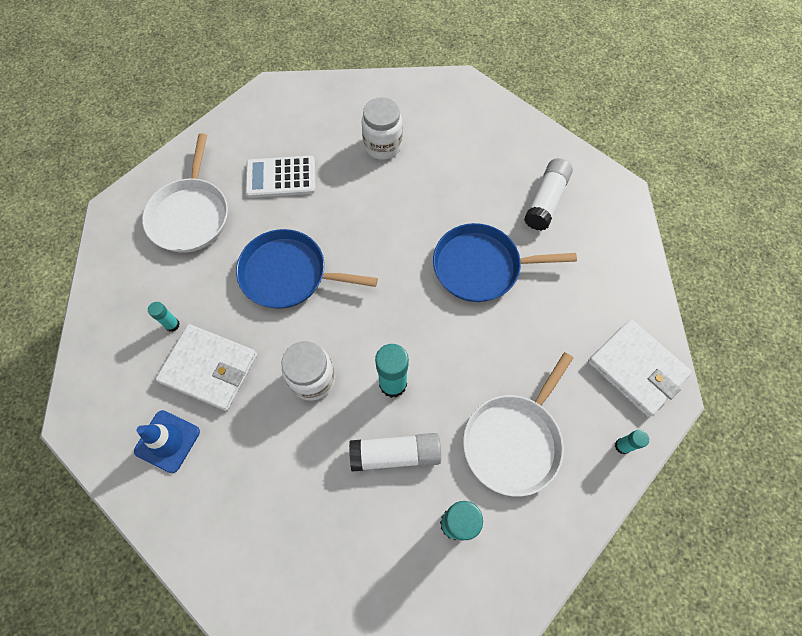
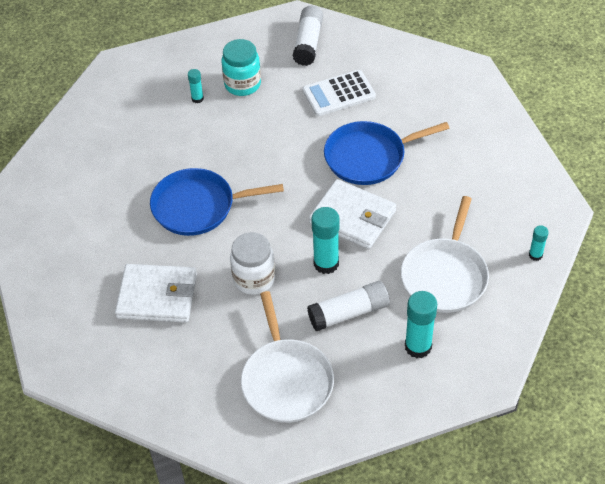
camera: 15 degrees left, 15 degrees down
(167, 441) = (143, 359): blue traffic cone -> none
(172, 325) = (107, 273): turquoise glue stick -> turquoise glue stick (197, 99)
(190, 215) = (85, 184): white pan -> white pan (286, 380)
(281, 177) = (158, 133): white calculator -> white calculator (338, 94)
(382, 145) = (242, 84): white jar -> turquoise jar
(546, 200) = (407, 92): white glue stick -> white glue stick (308, 43)
(636, 368) = (528, 197): white wallet -> white wallet (352, 217)

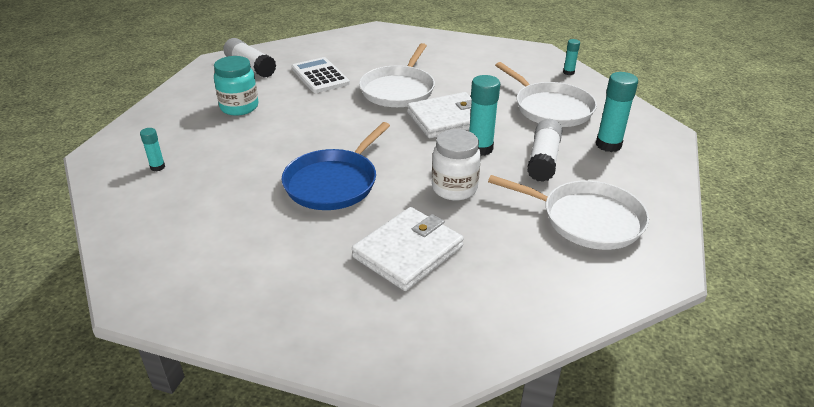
camera: 55 degrees left, 15 degrees down
(197, 99) = (215, 132): turquoise glue stick -> turquoise glue stick (157, 167)
(338, 94) = (320, 76): white calculator -> white calculator turned 135 degrees clockwise
(369, 157) = (398, 90): blue pan -> white pan

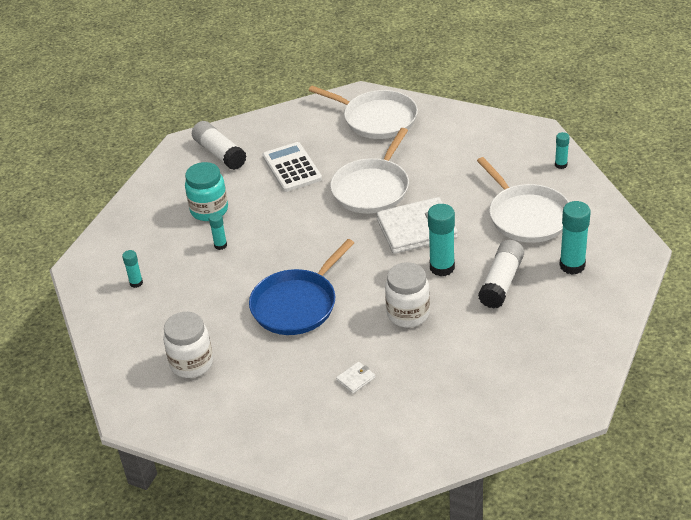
camera: 10 degrees right, 5 degrees up
(215, 241) = (192, 363): none -> white jar
(250, 134) = (220, 245): none -> turquoise glue stick
(408, 252) = (356, 379): white wallet -> white wallet, size x0.40
(587, 219) = (523, 351): white pan -> white pan (376, 119)

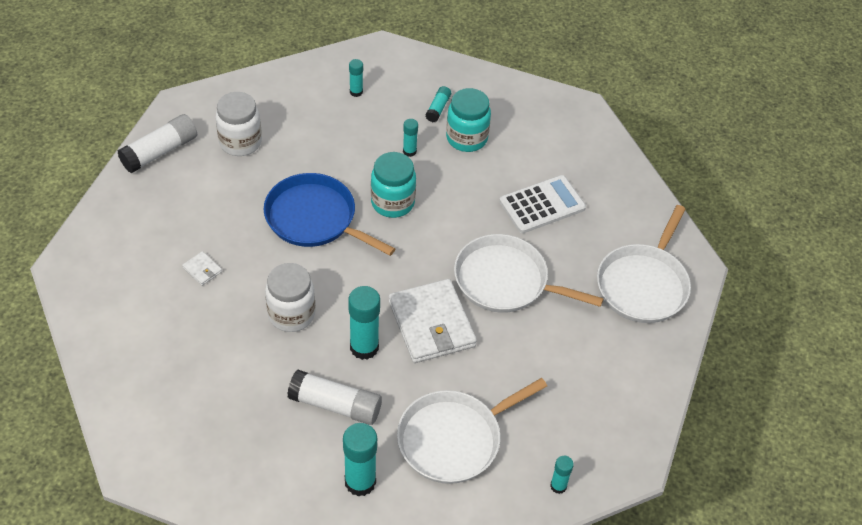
camera: 80 degrees right, 10 degrees up
(168, 228) = (438, 108): none -> turquoise glue stick
(219, 153) = (565, 140): white glue stick -> white glue stick (160, 152)
(282, 254) = (392, 202): none -> turquoise jar

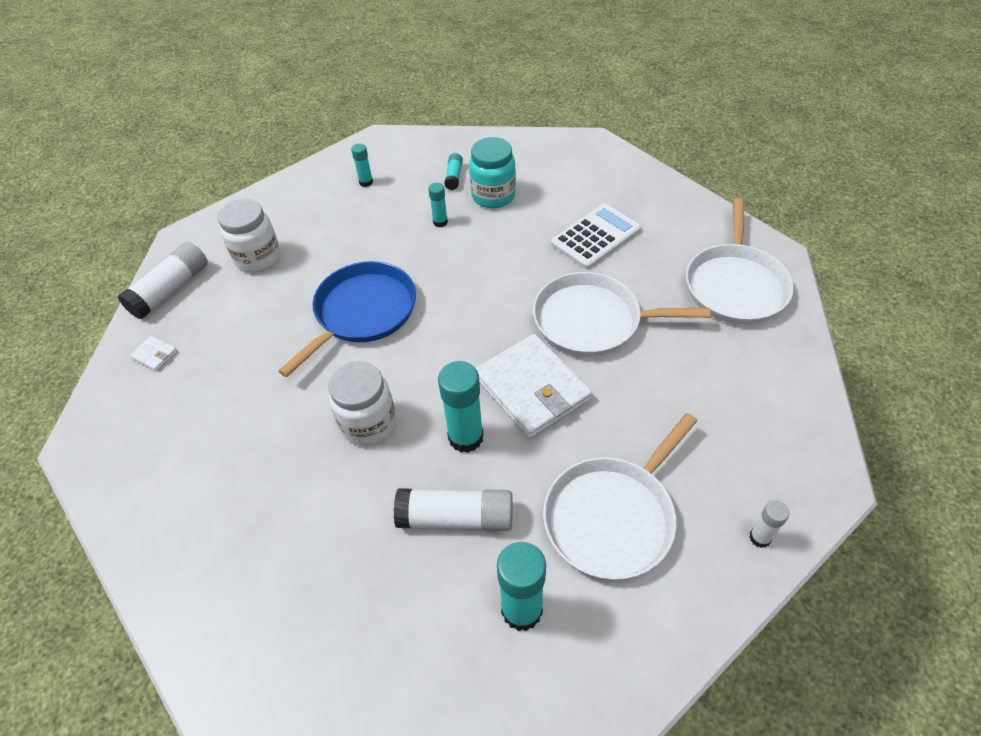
camera: 10 degrees left, 0 degrees up
(202, 270) = (249, 402): white wallet -> white wallet (155, 355)
(314, 218) = (362, 312): blue pan -> blue pan turned 105 degrees clockwise
(392, 202) = (441, 275): turquoise jar -> none
(558, 486) = (760, 537): turquoise glue stick -> white glue stick

